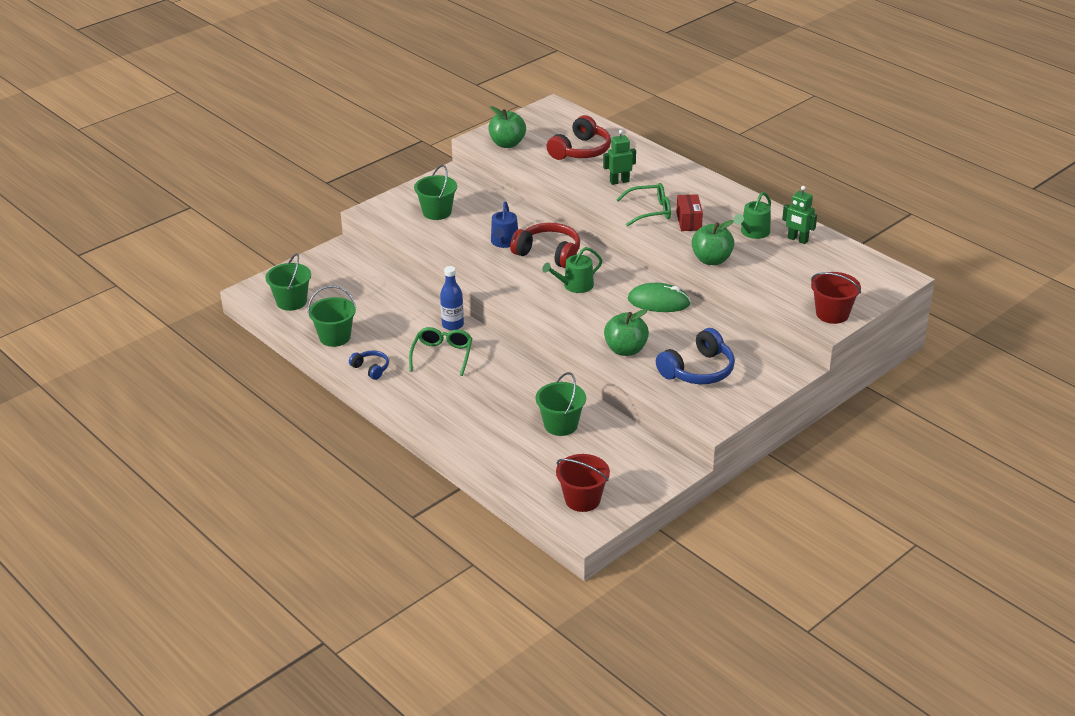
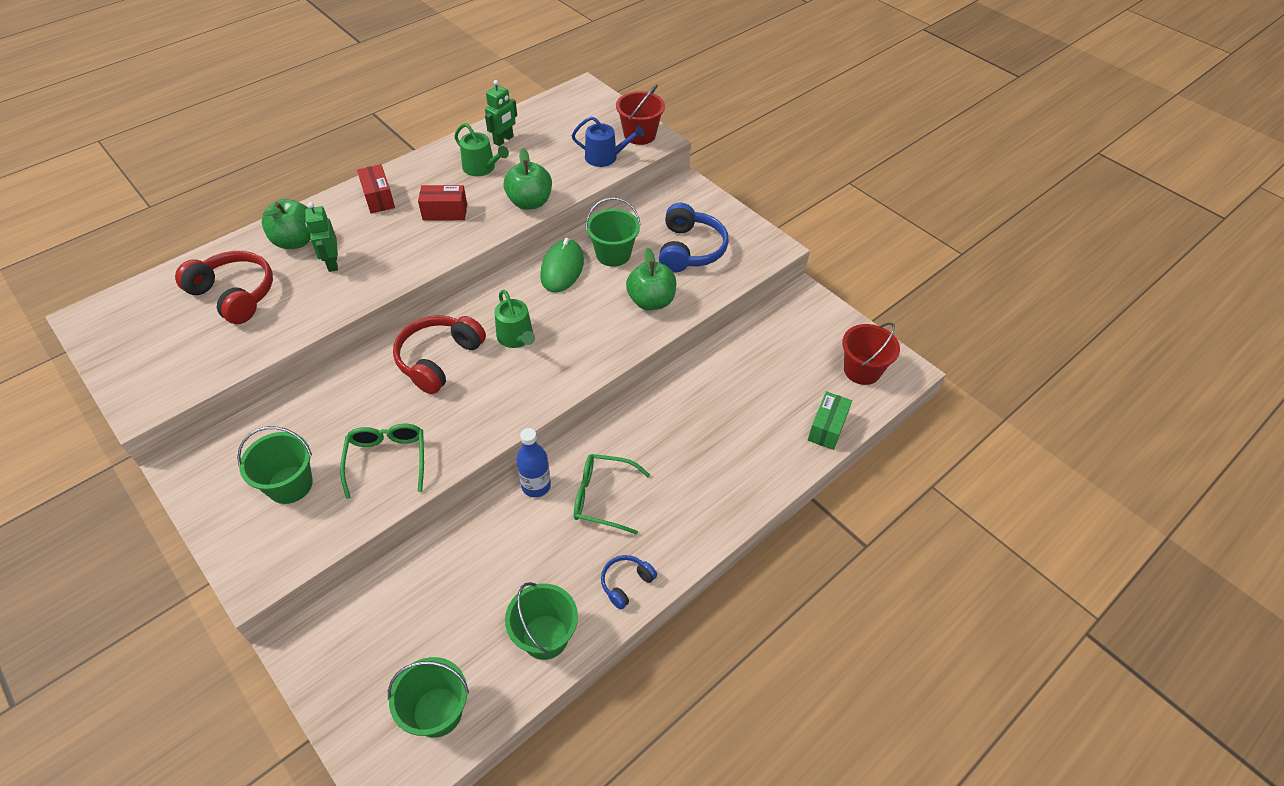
camera: 90 degrees left, 15 degrees up
(504, 242) = (398, 405): blue watering can -> blue watering can (605, 157)
(507, 144) = (175, 373): green apple -> green apple (296, 241)
(512, 473) = (827, 428): none -> green box
(561, 425) = (741, 382): green bucket -> green bucket (613, 254)
(649, 211) = (412, 242): green glasses -> green glasses (387, 460)
(698, 370) = (690, 249): blue headphones -> blue headphones turned 45 degrees clockwise
(699, 190) = (378, 198): none -> red box

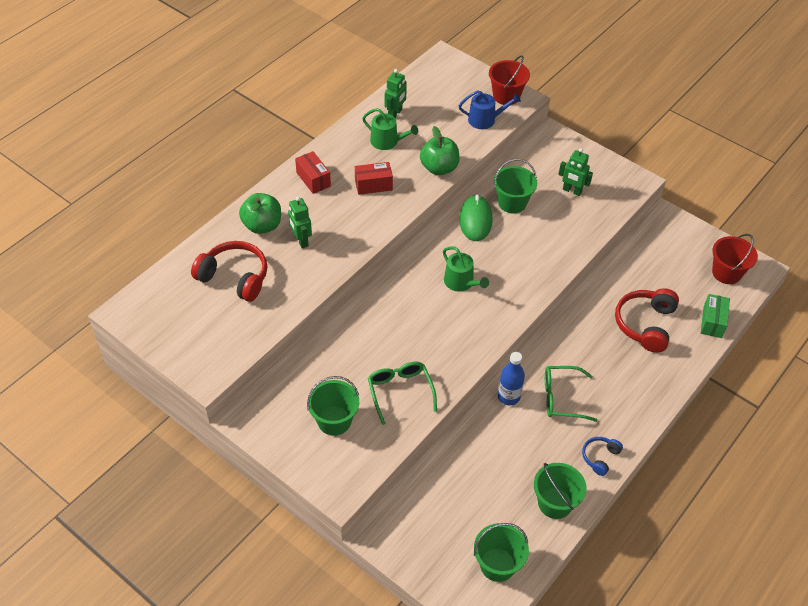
camera: 10 degrees left, 0 degrees up
(438, 359) = (407, 308): red headphones -> red headphones (645, 324)
(651, 301) = (555, 239): green apple -> none
(690, 249) = (572, 191): blue headphones -> green robot

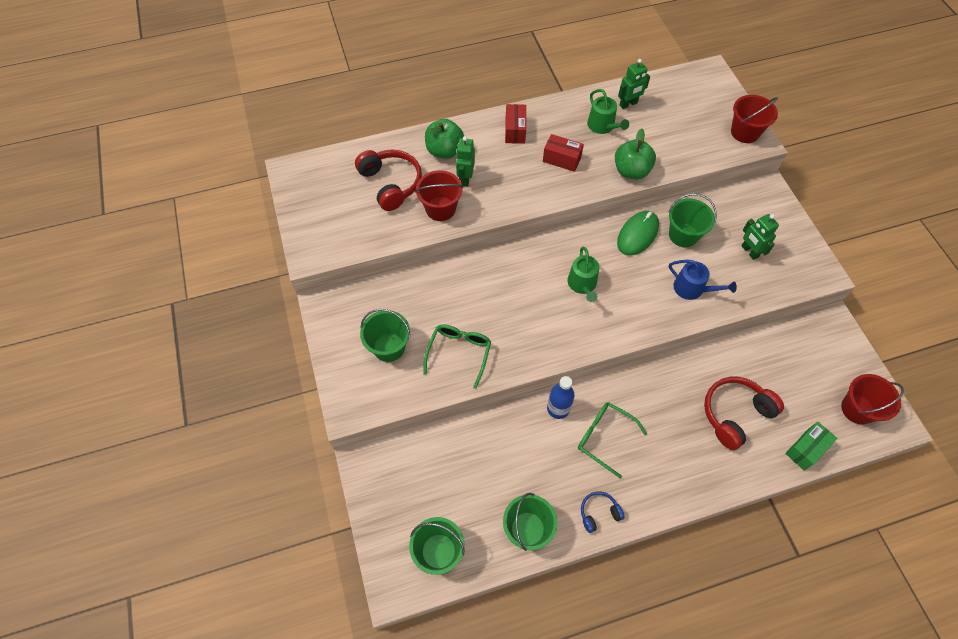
camera: 35 degrees right, 10 degrees up
(298, 276) = (440, 209): none -> red bucket
(485, 120) = (707, 146): blue watering can -> blue watering can (692, 289)

